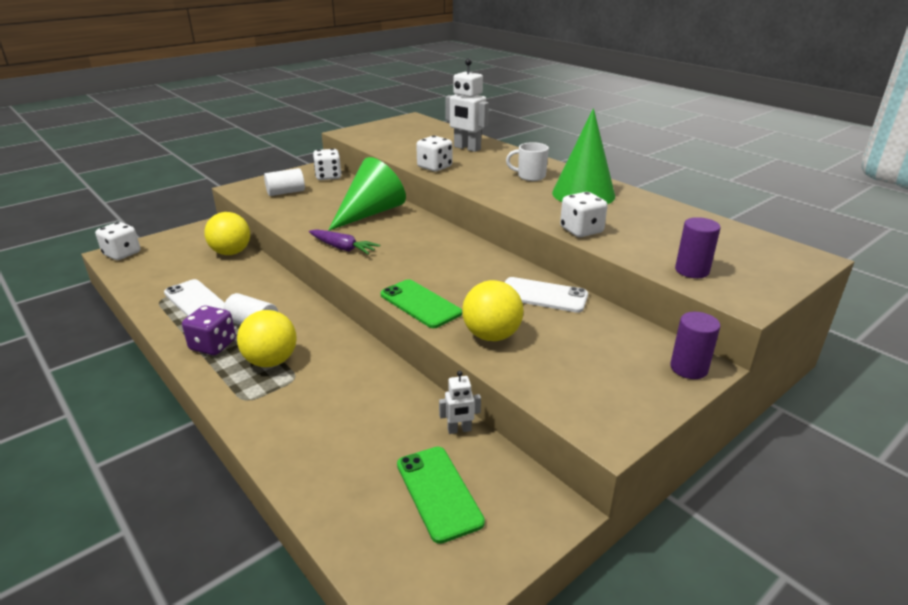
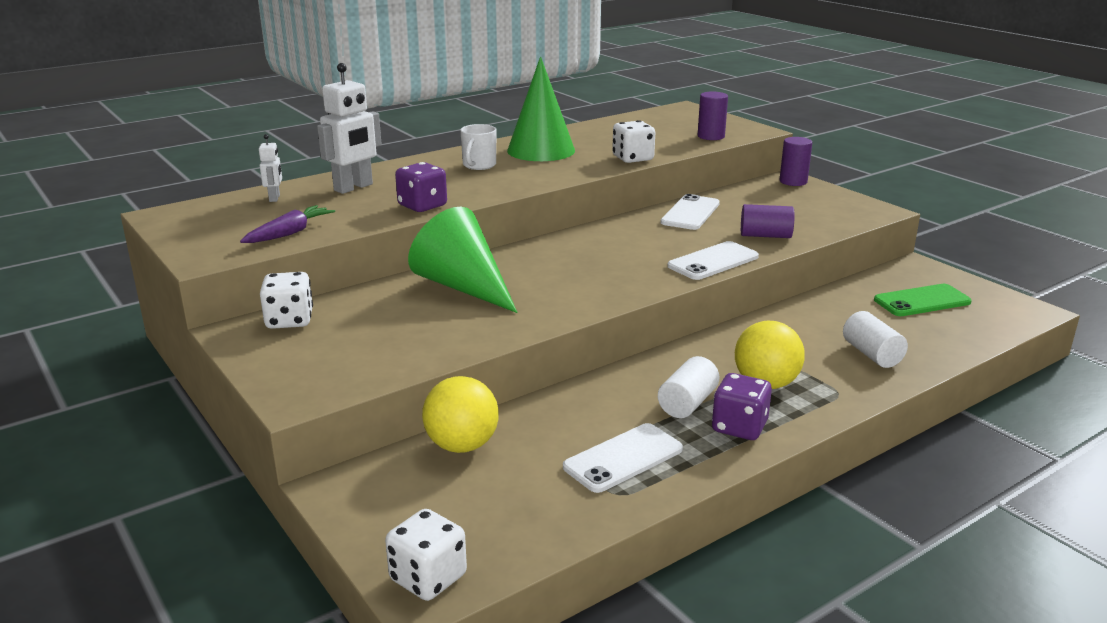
camera: 85 degrees left, 5 degrees down
(286, 192) = (346, 352): white cylinder -> white cylinder (871, 354)
(343, 248) = (575, 301): purple carrot -> purple carrot (289, 233)
(420, 304) = (713, 261): green phone -> white phone
(434, 167) = (422, 206): white dice -> purple dice
(459, 430) = (846, 291): white robot -> white robot (275, 198)
(491, 335) = (765, 235): yellow ball -> purple cylinder

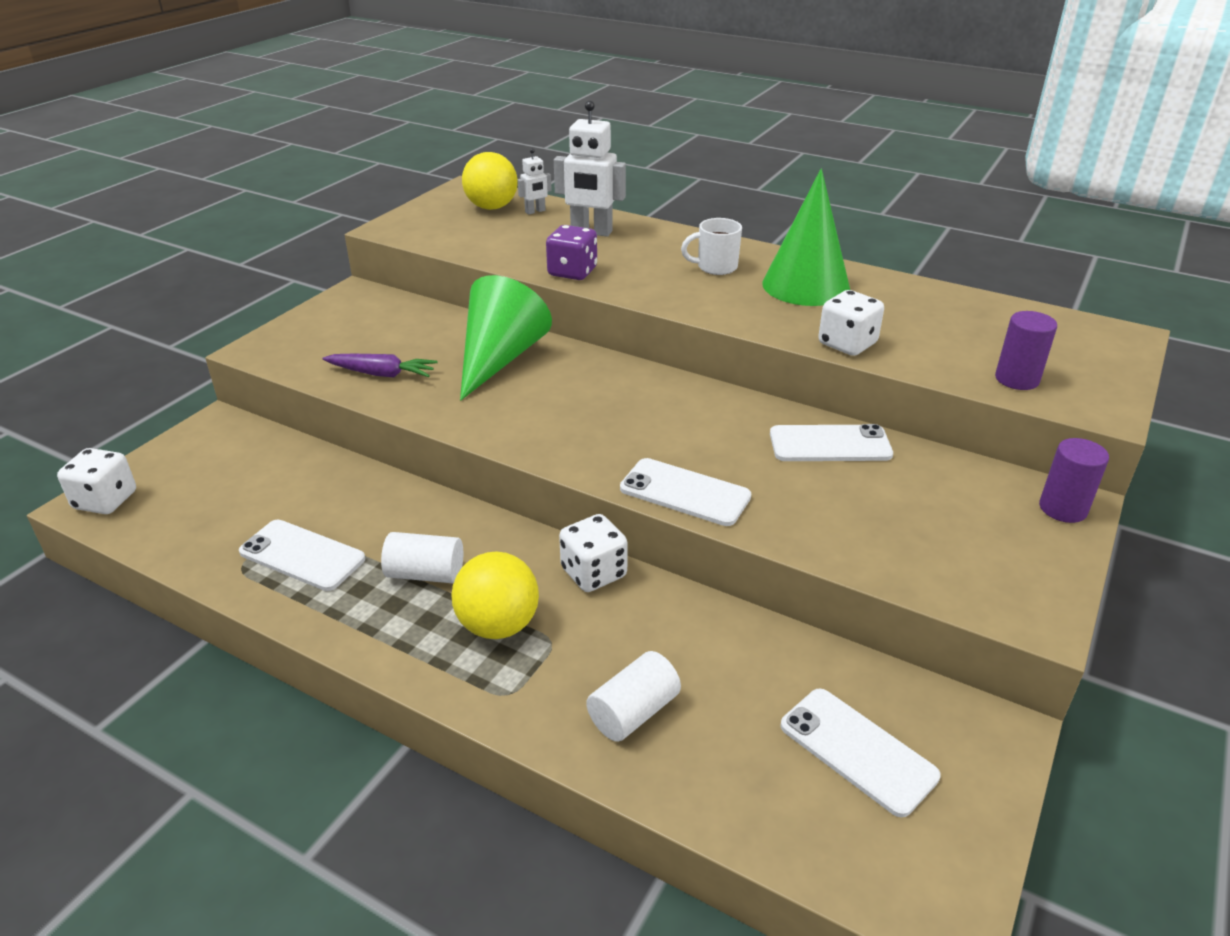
camera: 65 degrees right, 10 degrees up
(289, 233) = (461, 240): purple carrot -> purple carrot (382, 374)
(289, 320) = (384, 305): white dice -> white dice (593, 573)
(462, 445) = (295, 461): yellow ball -> yellow ball (491, 207)
(739, 427) = (390, 622): purple dice -> none
(765, 235) = (811, 519): purple cylinder -> none
(922, 301) = (857, 751): green phone -> white phone

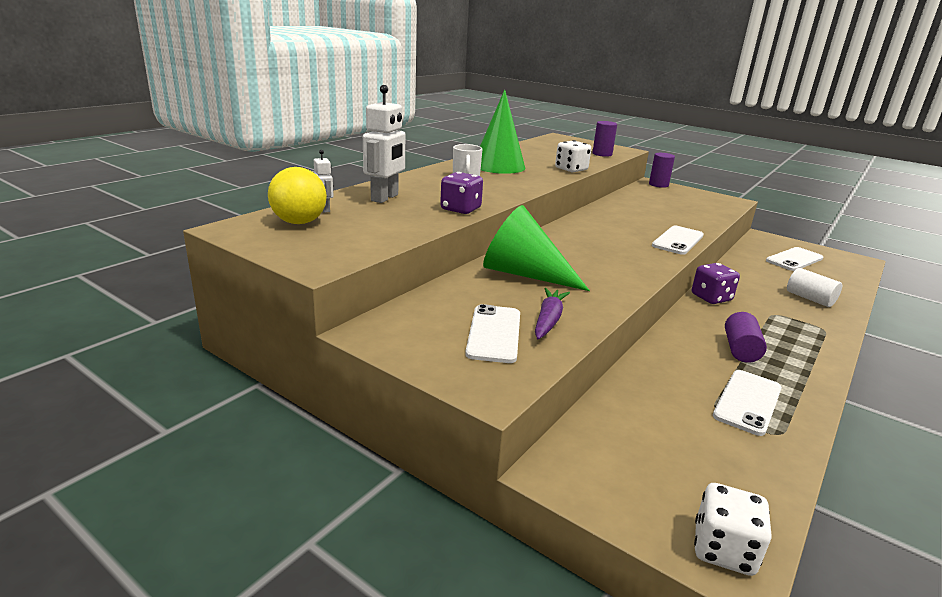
camera: 85 degrees left, 10 degrees down
(425, 574) = (740, 350): white cylinder -> purple cylinder
(498, 625) = (772, 328): yellow ball -> none
(593, 573) = (711, 298): white dice -> purple dice
(830, 444) = (620, 208): white phone -> white phone (494, 334)

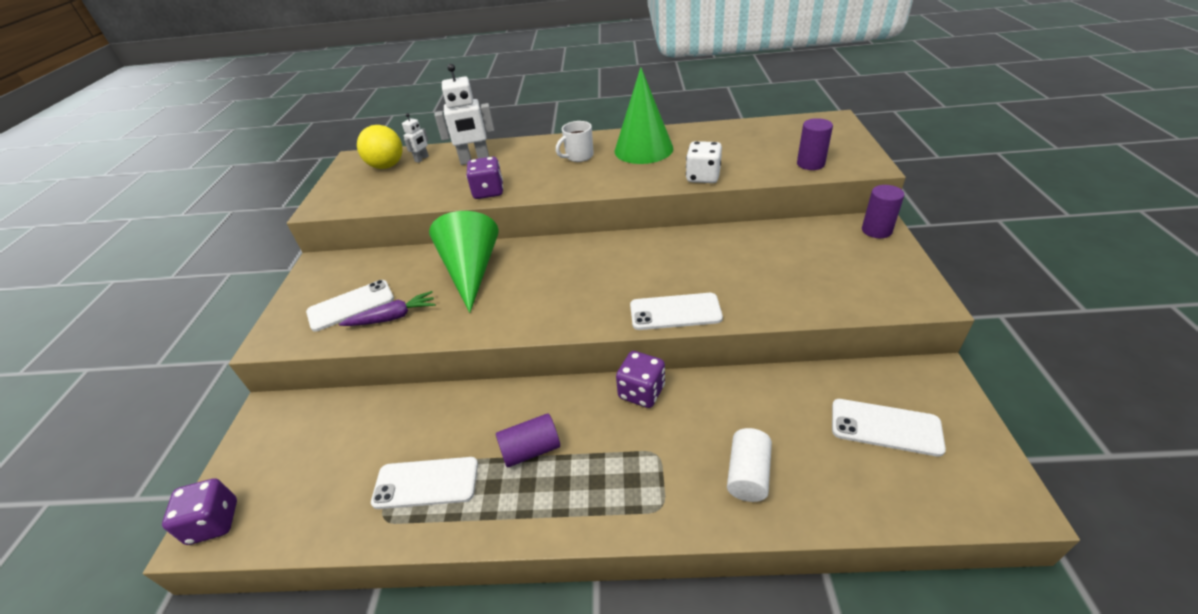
camera: 60 degrees right, 15 degrees up
(723, 549) = (214, 522): white dice -> purple dice

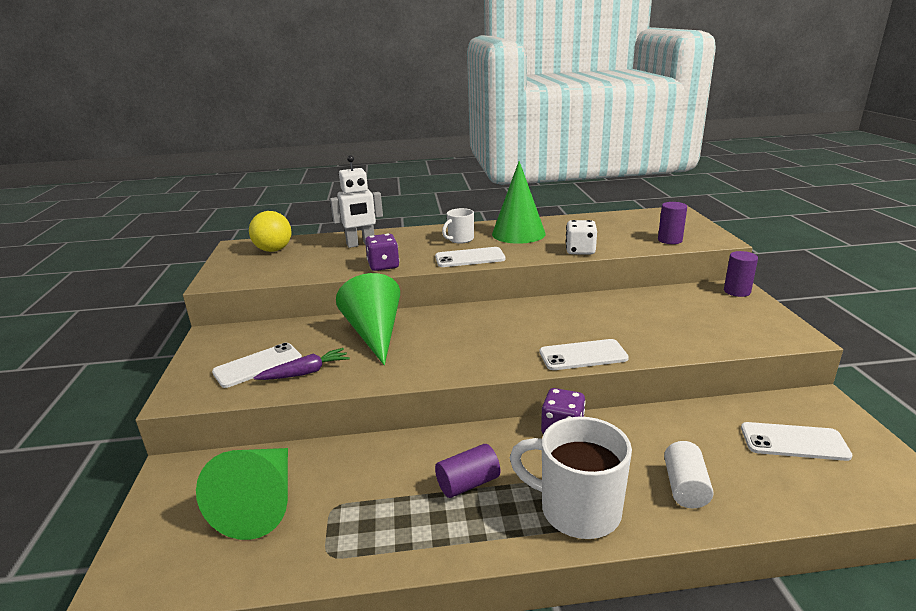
camera: 10 degrees left, 15 degrees down
(214, 522) = (134, 575): purple dice -> none
(336, 454) = (261, 503): none -> green cone
(422, 159) = (307, 244): white robot -> none
(426, 483) = (366, 520): white phone -> white phone (470, 258)
(629, 491) = (577, 509): none -> white mug

